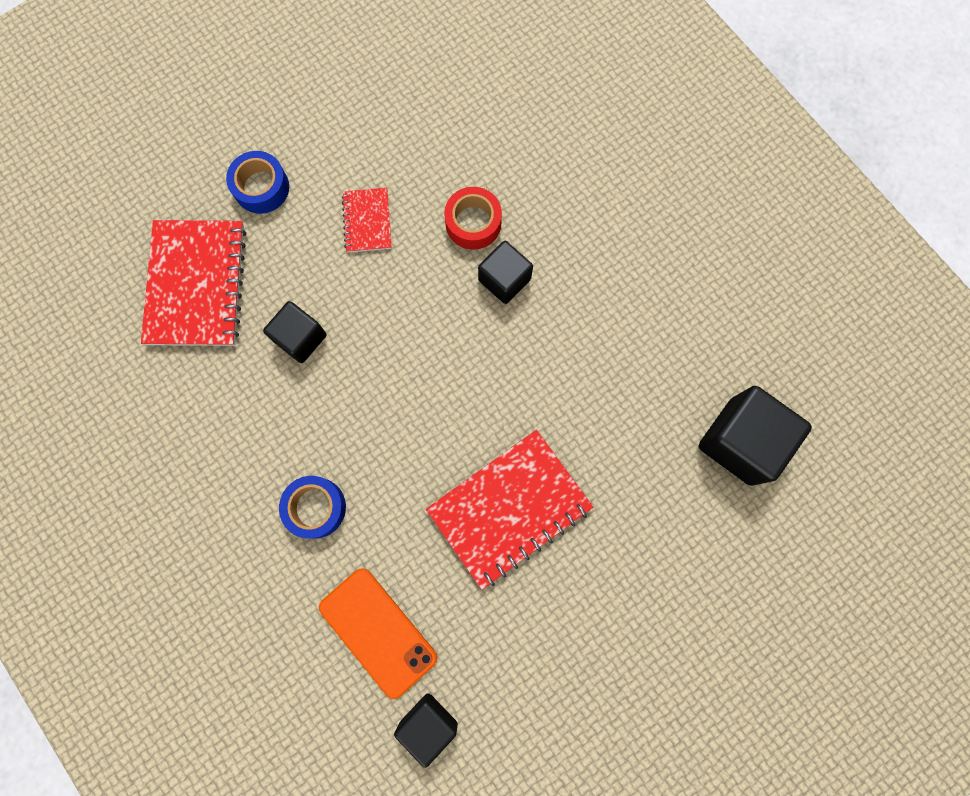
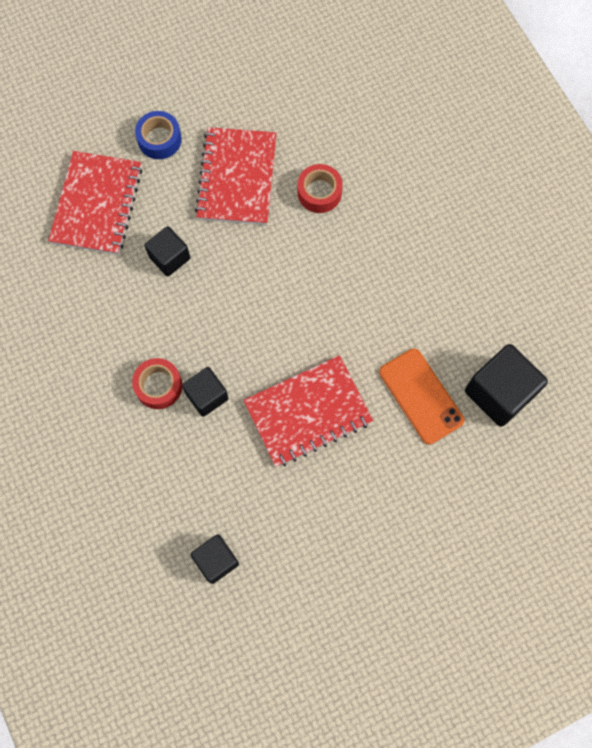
camera: 10 degrees right, 5 degrees down
(315, 507) = (158, 386): blue tape -> red tape
(367, 221) = (237, 178): red notebook -> red notebook, size x1.97
(378, 631) = (190, 486): orange phone -> orange phone (421, 396)
(504, 279) = (336, 239): black cube -> black cube (207, 396)

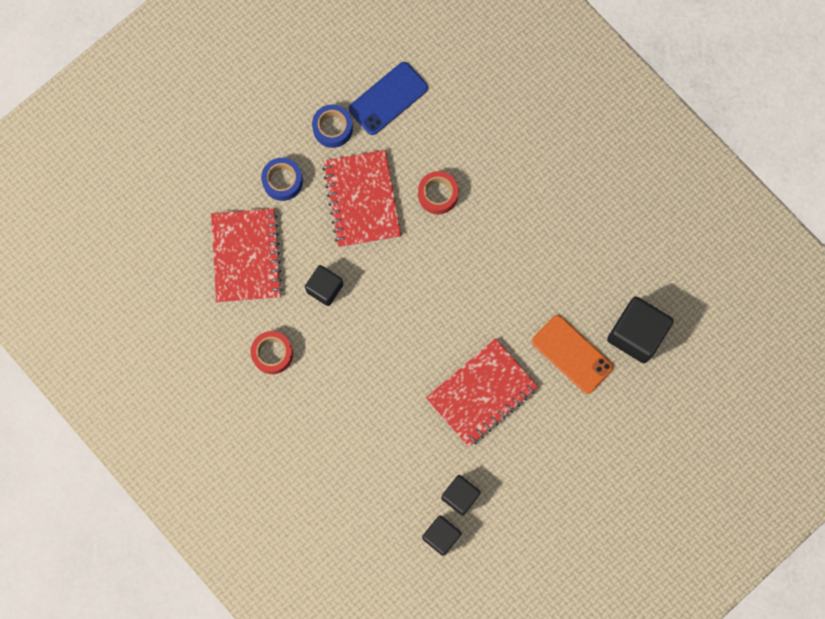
camera: 15 degrees left, 5 degrees up
(158, 386) = (350, 404): red tape -> red tape (272, 354)
(207, 396) = (393, 402): black cube -> black cube (460, 496)
(228, 101) = (332, 128): none -> blue tape
(295, 86) = (388, 98): none -> blue phone

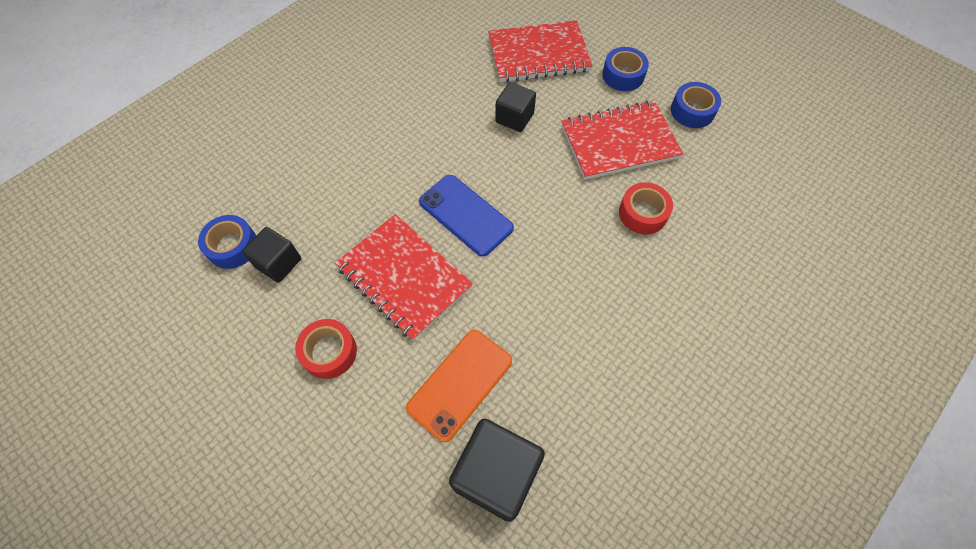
camera: 85 degrees right, 15 degrees down
(272, 354) = (440, 82): red tape -> red tape (329, 352)
(388, 98) = (743, 157): blue phone -> blue phone (465, 215)
(441, 536) = (232, 246): black cube -> blue tape

